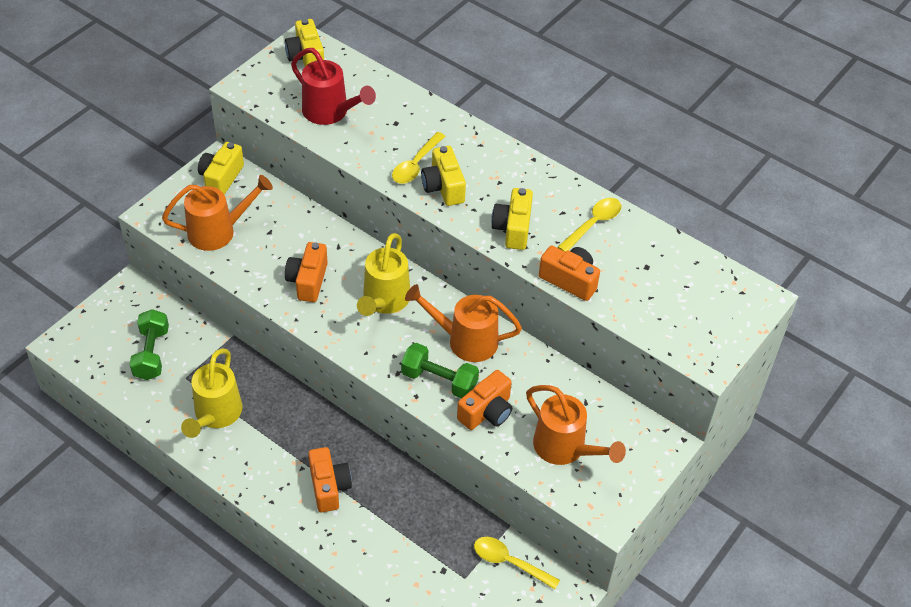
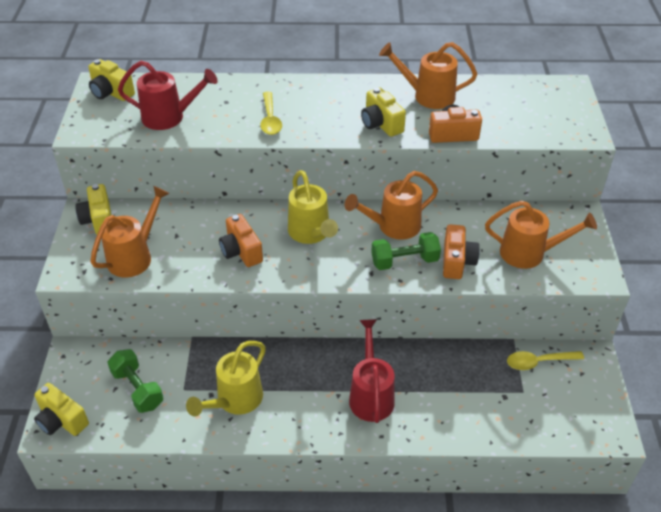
camera: 35 degrees left, 5 degrees down
(215, 415) = (235, 400): yellow watering can -> yellow watering can turned 60 degrees clockwise
(329, 487) = (371, 395): orange camera -> red watering can
(443, 187) = (305, 123): yellow camera -> yellow camera (61, 420)
(593, 224) = (427, 96): yellow spoon -> orange watering can

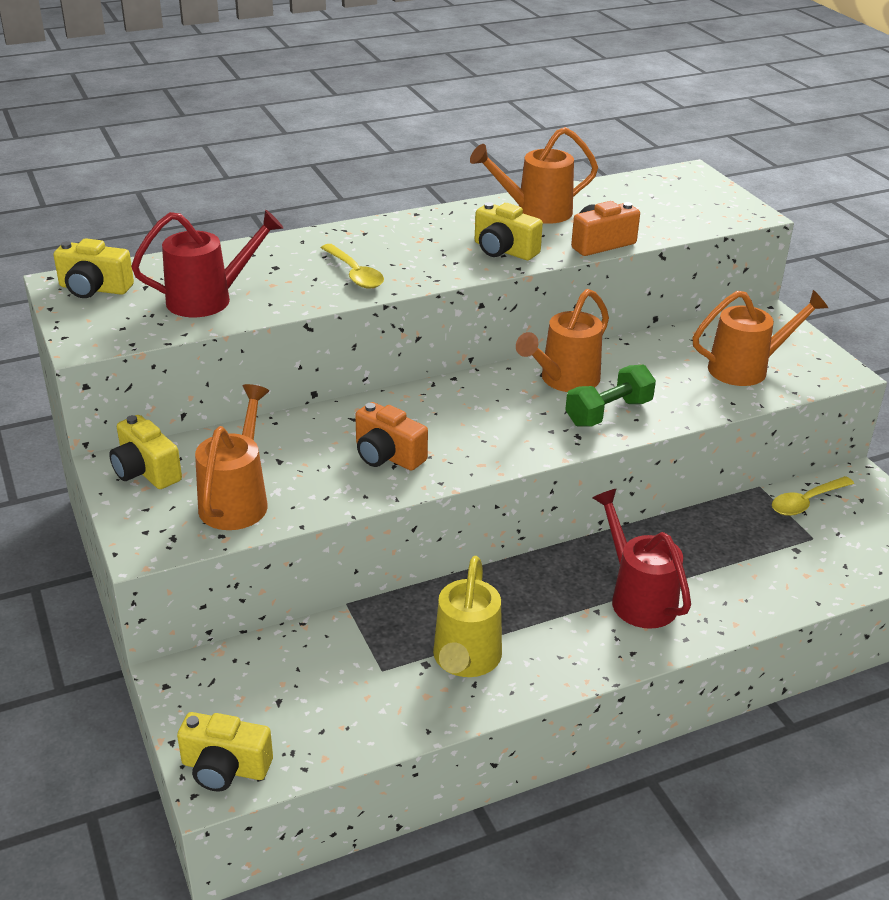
camera: 25 degrees left, 10 degrees down
(138, 389) = (314, 691): green dumbbell -> none
(311, 233) = (466, 413): yellow watering can -> none
(457, 261) = (671, 397): orange camera -> none

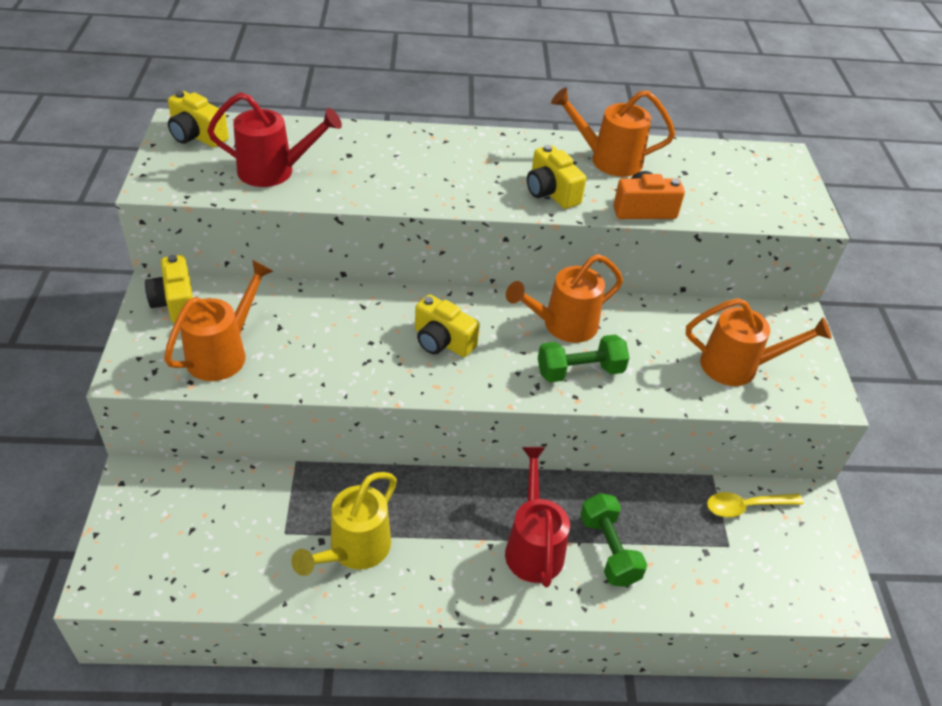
camera: 20 degrees right, 10 degrees up
(225, 768) = (117, 573): yellow camera -> yellow camera (442, 341)
(355, 274) = (407, 180): yellow spoon -> none
(387, 455) = (366, 351): orange camera -> none
(709, 577) = (608, 550): none -> green dumbbell

